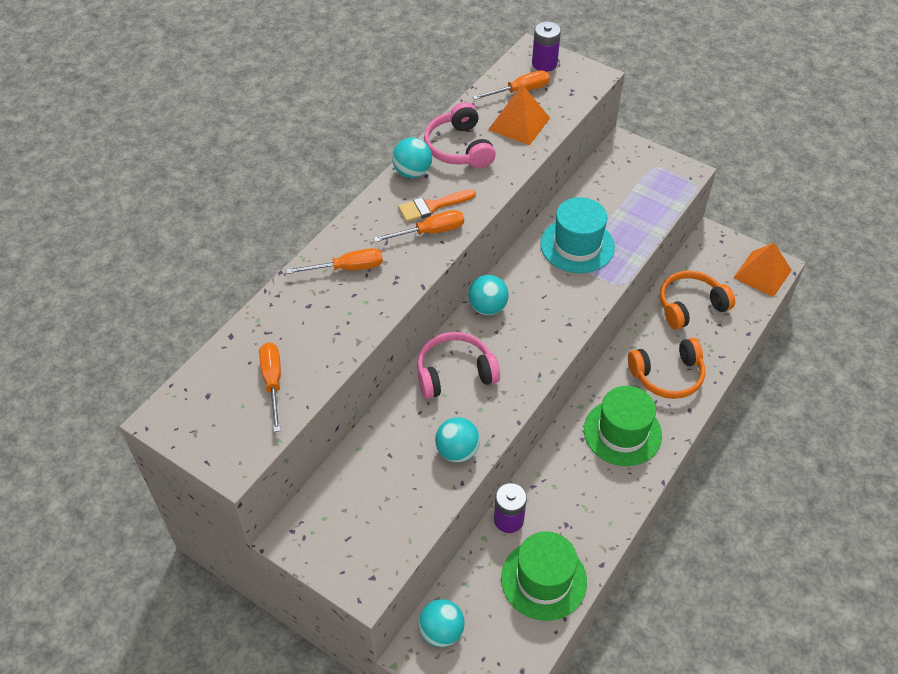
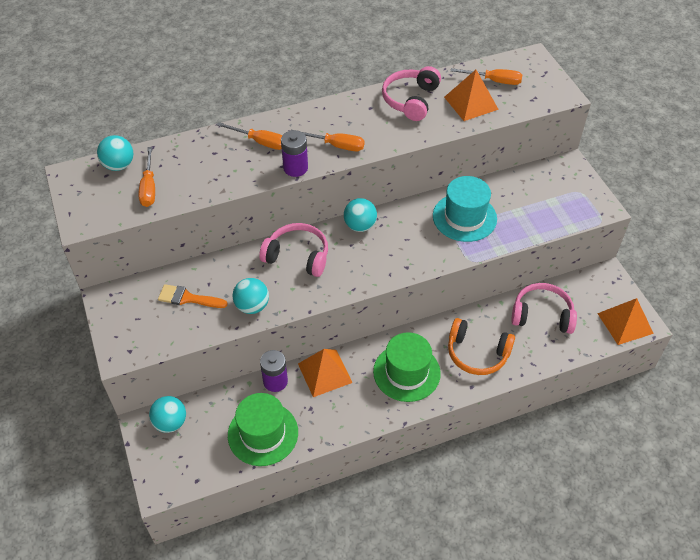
camera: 35 degrees right, 0 degrees up
(273, 382) = (149, 187): orange screwdriver -> orange screwdriver turned 150 degrees clockwise
(412, 172) = (362, 101): turquoise ball -> turquoise ball (119, 165)
(432, 206) = (353, 130): orange brush -> orange brush (188, 298)
(544, 64) = (532, 70): purple battery -> purple battery (295, 168)
(548, 481) = (324, 373): none -> orange pyramid
(690, 306) = (542, 315): orange headphones -> pink headphones

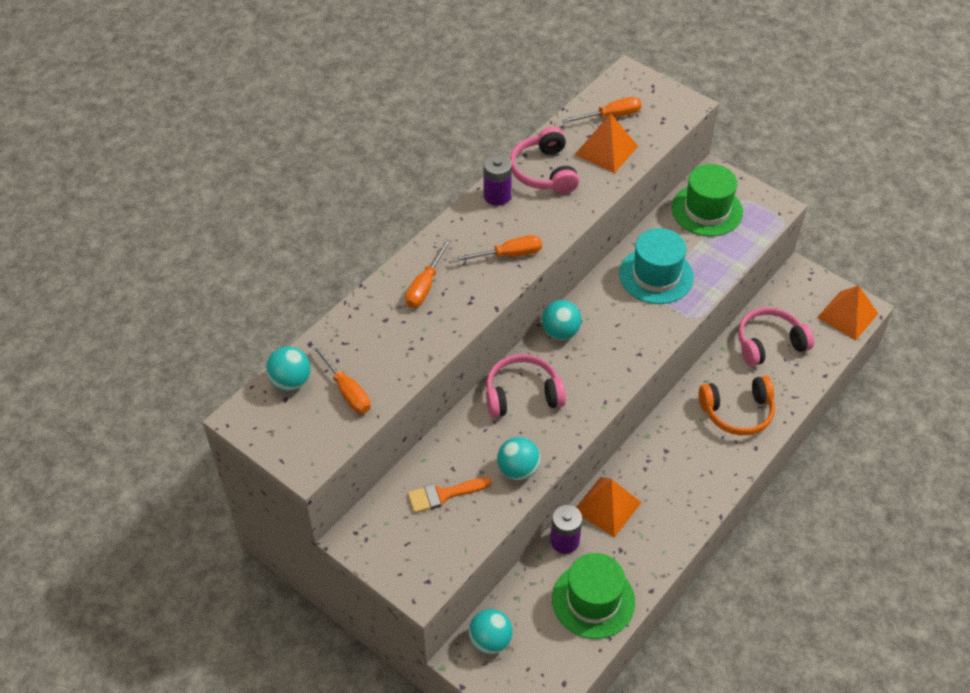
camera: 30 degrees left, 0 degrees up
(260, 142) = (425, 286): orange screwdriver -> orange screwdriver turned 120 degrees clockwise
(295, 168) = (486, 298): purple battery -> purple battery (497, 196)
(406, 372) = (686, 465): green hat -> green hat (707, 210)

